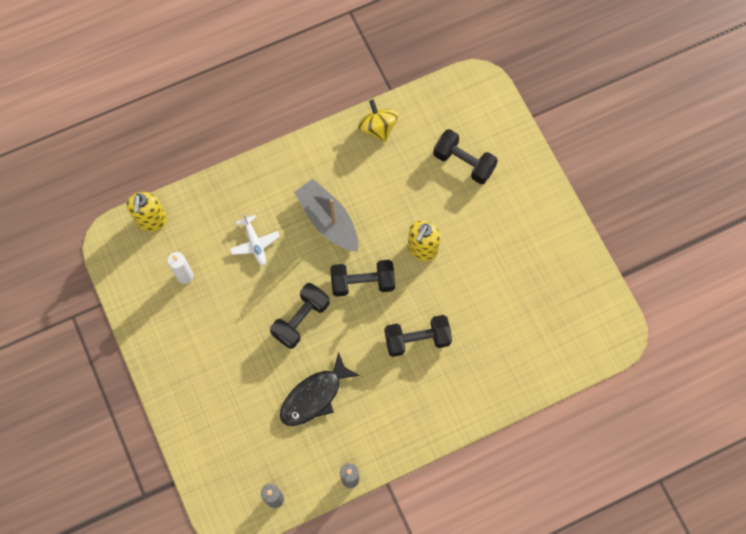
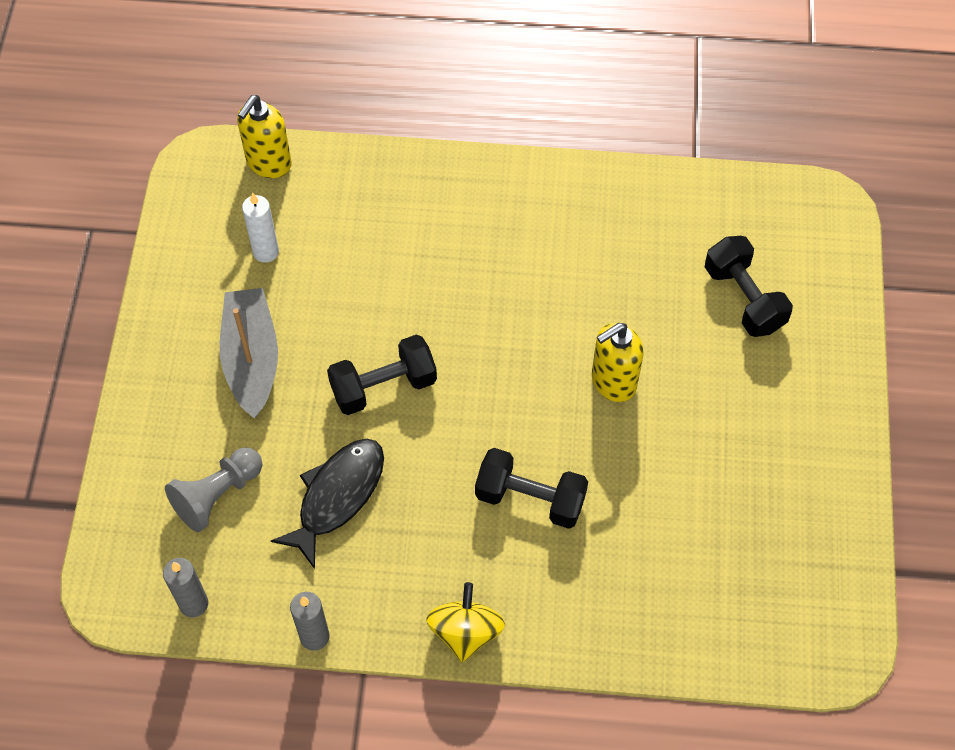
camera: 30 degrees right, 10 degrees down
(249, 432) = (217, 495): none -> grey pawn
(255, 243) = (385, 258): white plane -> none
(314, 396) = (337, 496): black fish -> black fish turned 135 degrees clockwise
(328, 220) = (503, 278): grey boat -> grey boat (251, 359)
(362, 282) = (500, 382): black dumbbell -> none
(378, 127) = (647, 195): yellow spinning top -> yellow spinning top (465, 632)

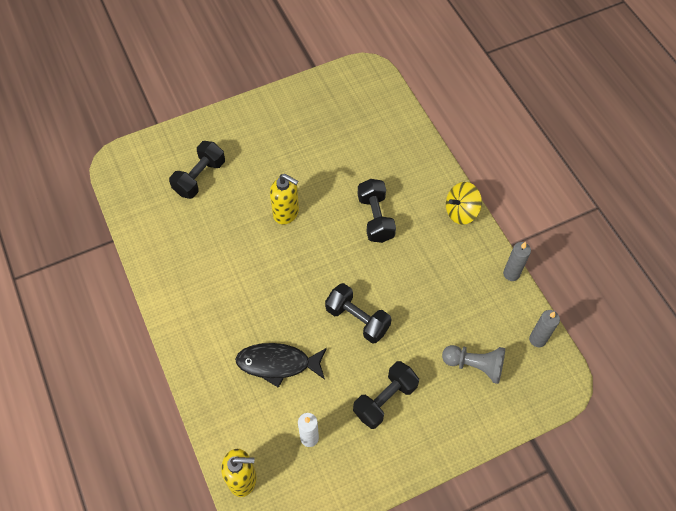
camera: 120 degrees left, 0 degrees up
(251, 359) = (385, 400): grey boat -> black dumbbell
(337, 496) = (434, 305): black fish -> black fish (278, 364)

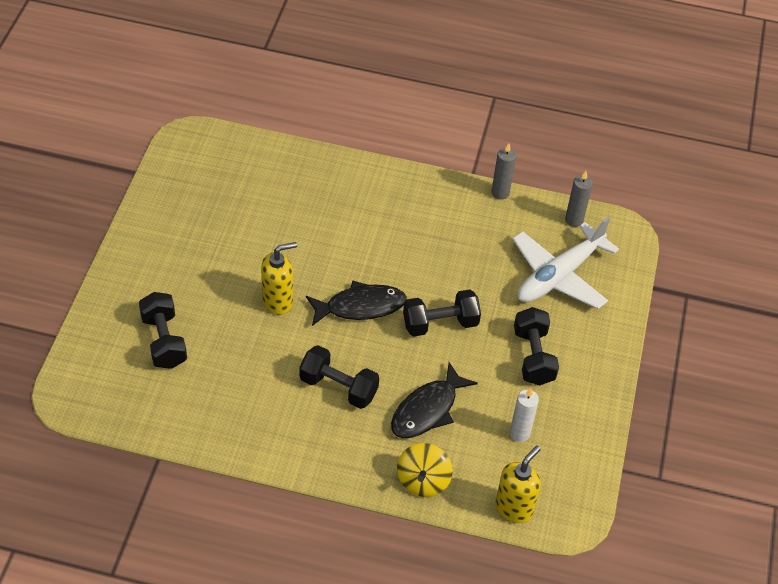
camera: 55 degrees left, 10 degrees down
(326, 262) = (360, 307): none -> black fish
(375, 218) = (353, 242): black dumbbell -> black dumbbell (338, 387)
(461, 211) = (408, 181): yellow spinning top -> yellow spinning top (423, 481)
(475, 365) = (559, 276): grey pawn -> white plane

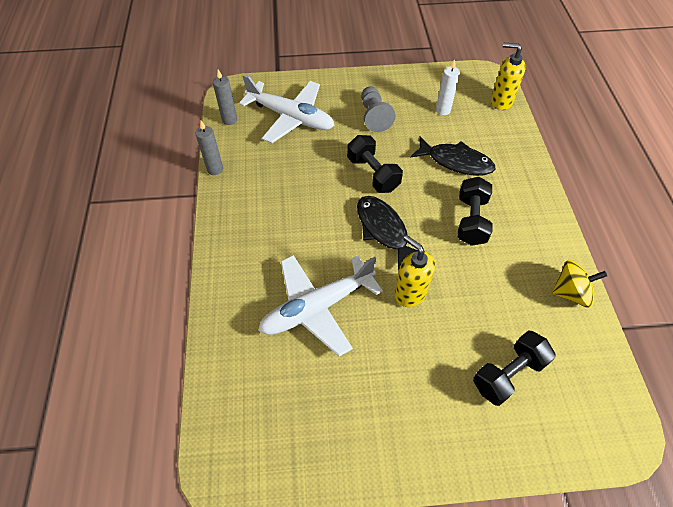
camera: 105 degrees left, 5 degrees up
(297, 229) = (317, 307): none -> white plane
(423, 481) = (515, 150): yellow spinning top -> yellow spinning top (571, 293)
(533, 356) = (374, 116): black dumbbell -> grey pawn

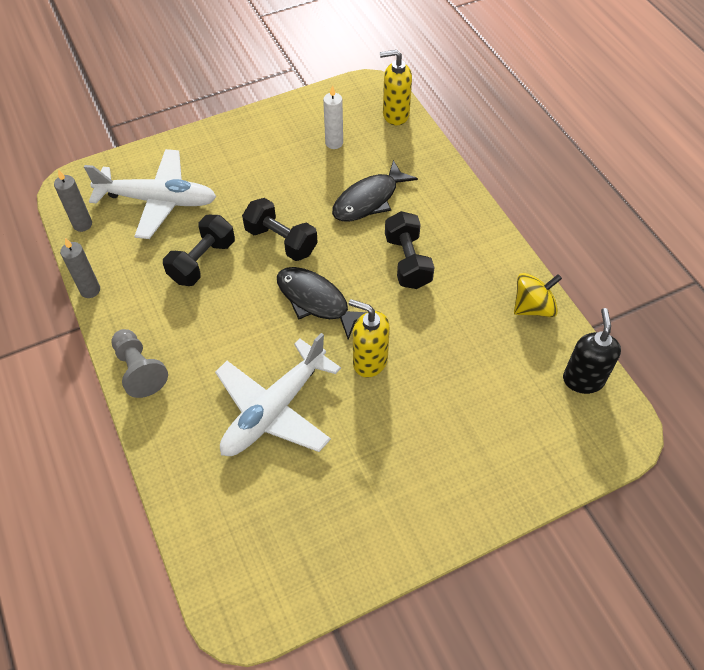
camera: 20 degrees left, 0 degrees up
(374, 116) = (257, 172): grey pawn -> grey pawn (139, 370)
(456, 162) = (369, 200): black fish -> black fish turned 135 degrees clockwise
(508, 374) = (497, 410): black dumbbell -> black dumbbell (202, 261)
(598, 373) = (583, 379): none -> black soap dispenser

